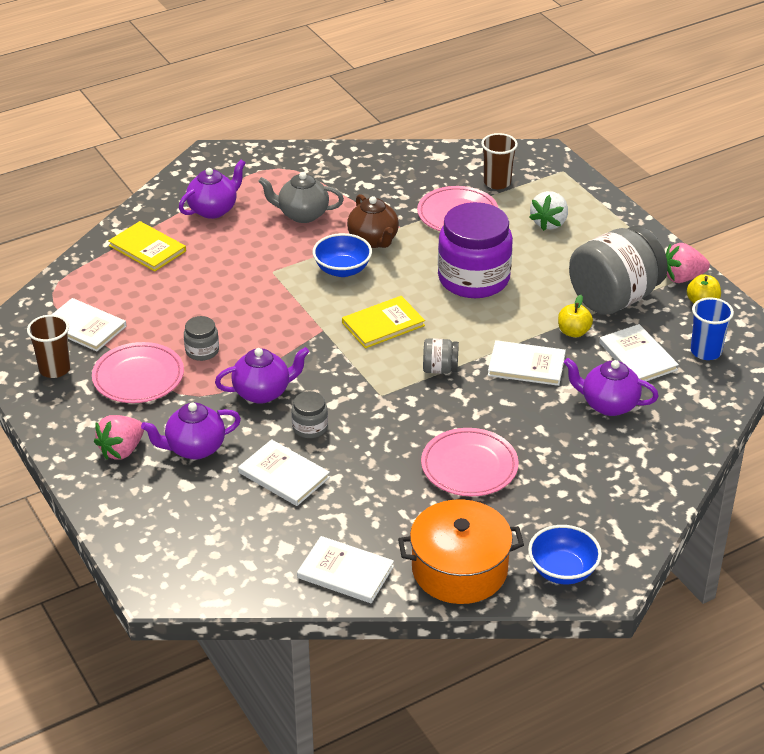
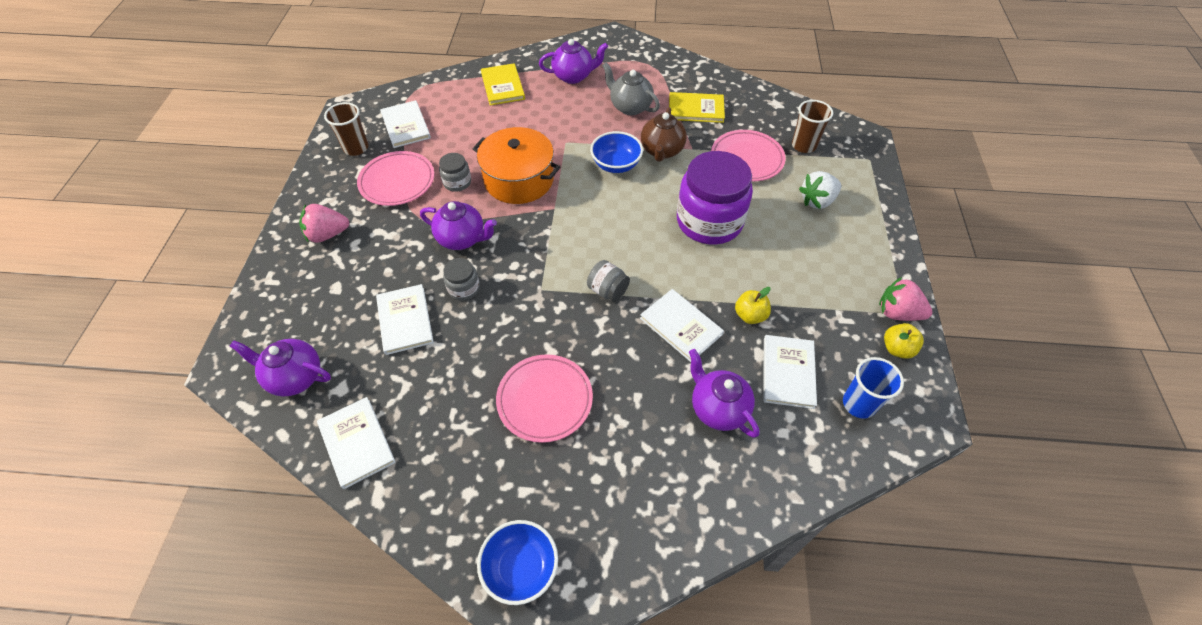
camera: 35 degrees right, 15 degrees up
(194, 448) = (372, 260): purple teapot -> purple teapot (295, 377)
(383, 324) = (602, 226): yellow book -> yellow book (696, 109)
(459, 569) = (440, 503): orange pot -> orange pot (519, 179)
(614, 298) = (815, 301): grey jar -> none

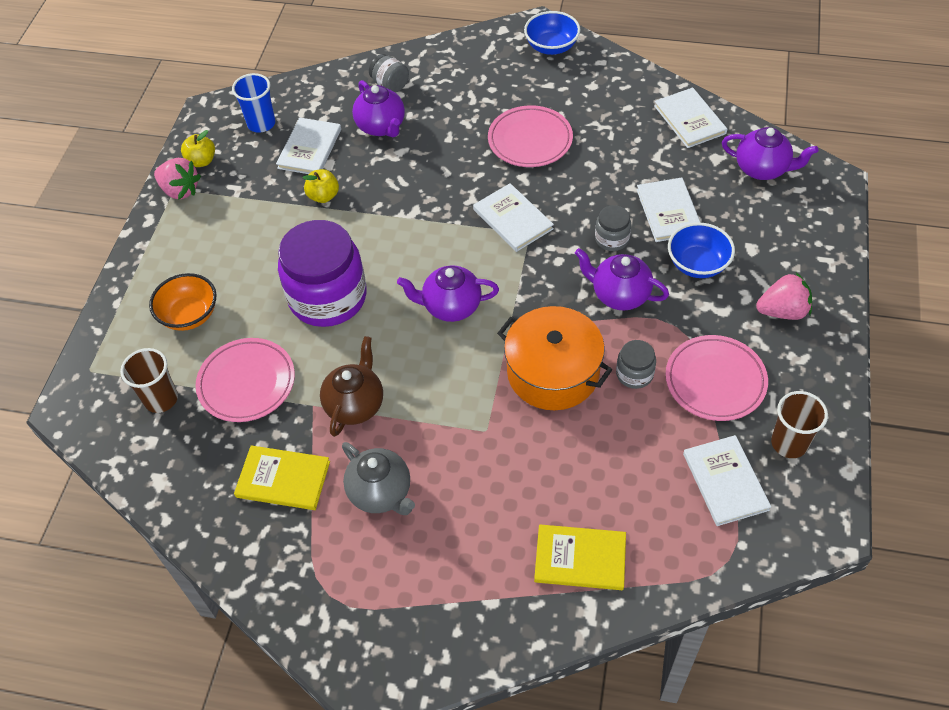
camera: 170 degrees left, 0 degrees up
(502, 86) = (580, 558): yellow book -> yellow book turned 75 degrees counterclockwise
(573, 76) = (460, 572): purple teapot -> purple teapot (451, 306)
(608, 290) = (459, 228): grey jar -> grey jar (390, 85)
(616, 164) = (422, 386): blue bowl -> blue bowl (697, 264)
(681, 326) = (394, 190): white book -> white book (513, 219)
(817, 201) = (189, 315): white strawberry -> orange bowl

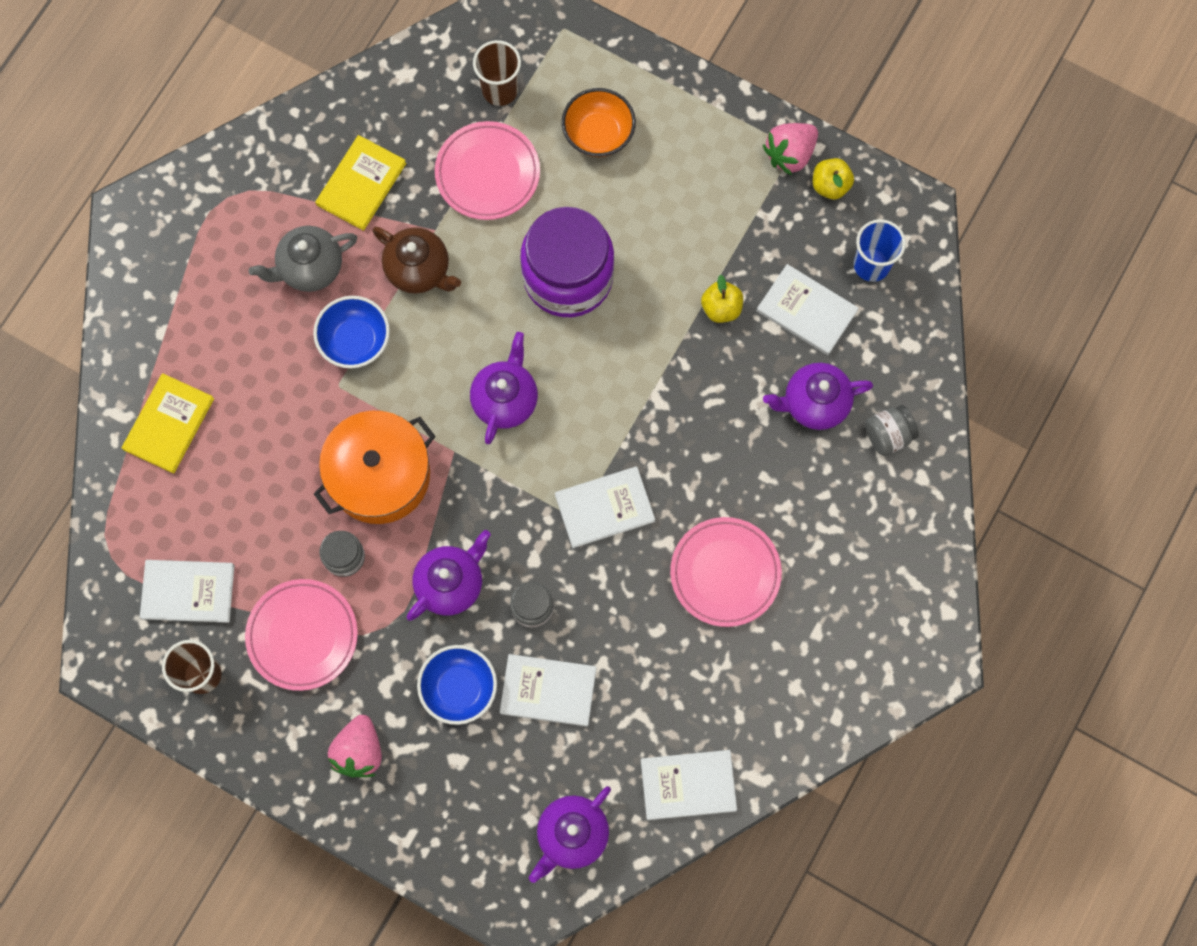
camera: 105 degrees right, 20 degrees up
(551, 47) = (889, 664): blue bowl -> blue bowl (355, 341)

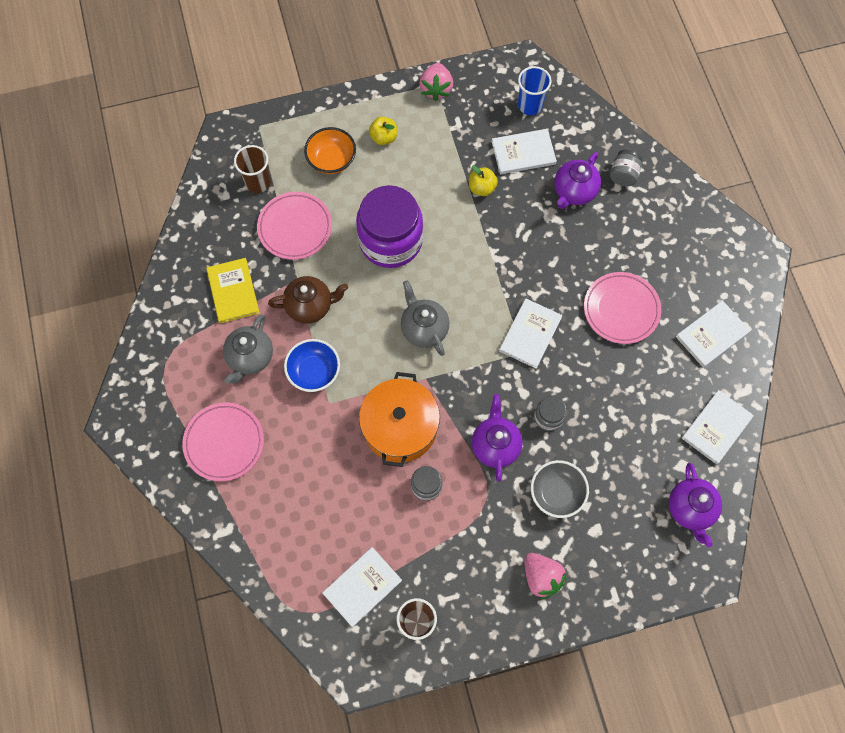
camera: 45 degrees left, 5 degrees down
(169, 424) = (257, 509): yellow book -> none
(302, 635) = (448, 548): pink plate -> pink plate (224, 443)
(459, 688) = (556, 493): blue bowl -> grey bowl
(505, 399) = (424, 328): purple teapot -> grey teapot
(548, 690) = (601, 450): white book -> white book (712, 335)
(830, 185) = (471, 86): yellow apple -> yellow apple (384, 137)

